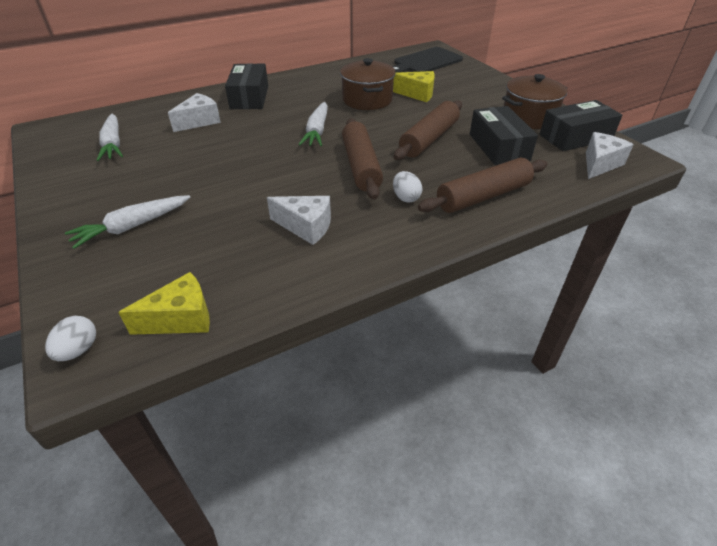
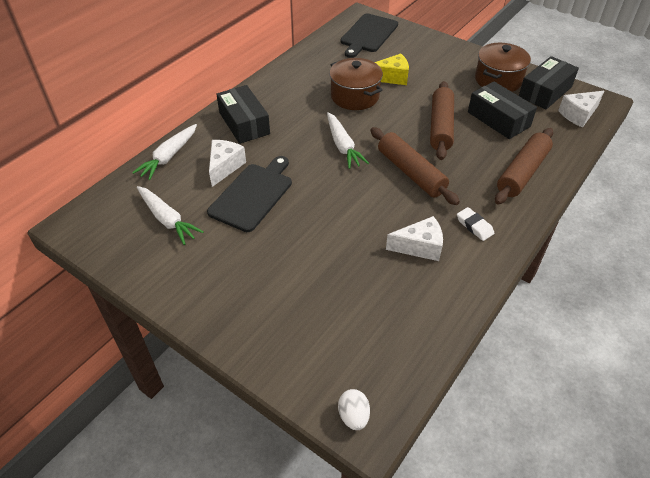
camera: 25 degrees left, 5 degrees up
(132, 226) = (281, 298): white carrot -> white carrot (169, 156)
(181, 319) = (402, 360): yellow cheese -> none
(199, 145) = (252, 195): none -> black cutting board
(382, 227) = (474, 226): none -> white eraser
(406, 198) = (469, 193): white egg -> none
(600, 164) = (578, 115): white cheese -> white cheese turned 135 degrees counterclockwise

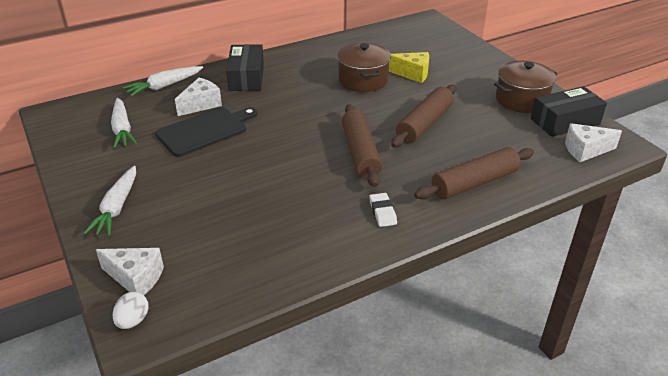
camera: 25 degrees right, 10 degrees down
(342, 146) = (316, 115): white carrot -> white carrot (117, 207)
(368, 35) = (421, 36): black cutting board -> none
(419, 247) = (313, 212): white cheese -> white cheese (136, 278)
(498, 119) = (491, 132): black box -> none

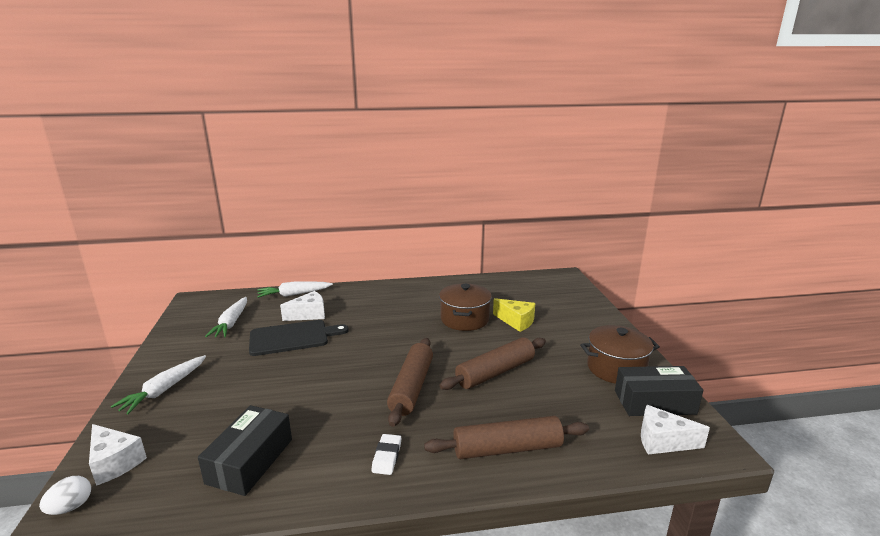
camera: 20 degrees right, 15 degrees down
(246, 77) = (364, 299): black box -> black box (250, 461)

